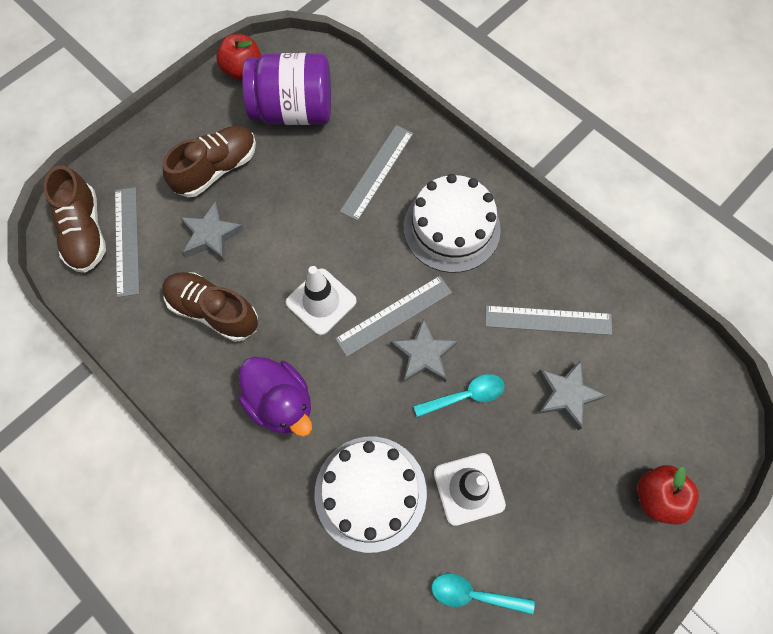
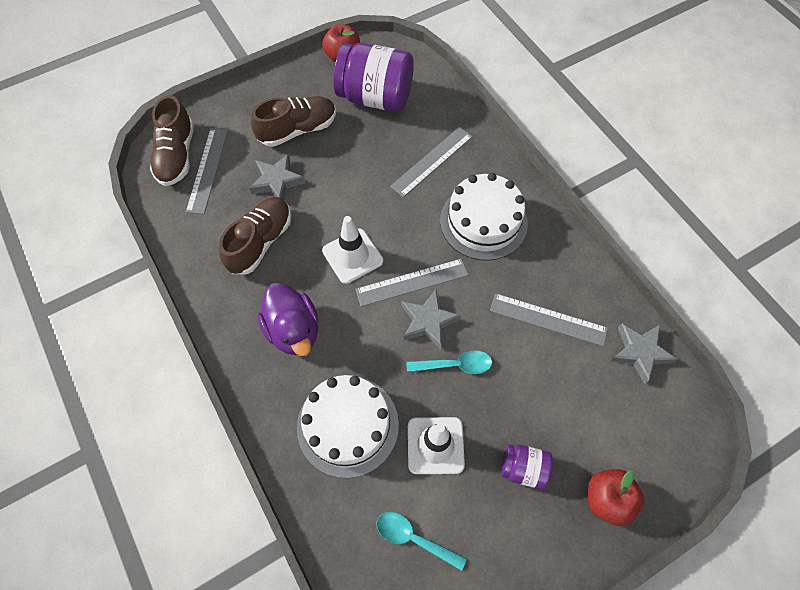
camera: 15 degrees right, 5 degrees down
(213, 311) = (260, 242): brown shoe -> brown shoe turned 75 degrees clockwise
(565, 488) = (523, 468): none -> purple jar
(566, 395) = (546, 388): grey star -> grey star (639, 352)

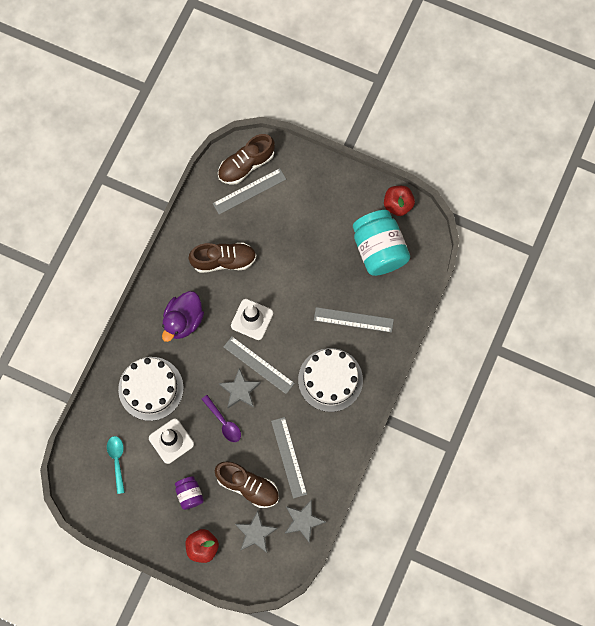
camera: 55 degrees right, 10 degrees up
(277, 181) = (271, 238): grey star -> grey star (255, 533)
(298, 130) = (317, 221): brown shoe -> brown shoe (248, 486)
(375, 97) = (379, 250): purple jar -> turquoise jar
(455, 365) = (224, 422): turquoise spoon -> purple spoon

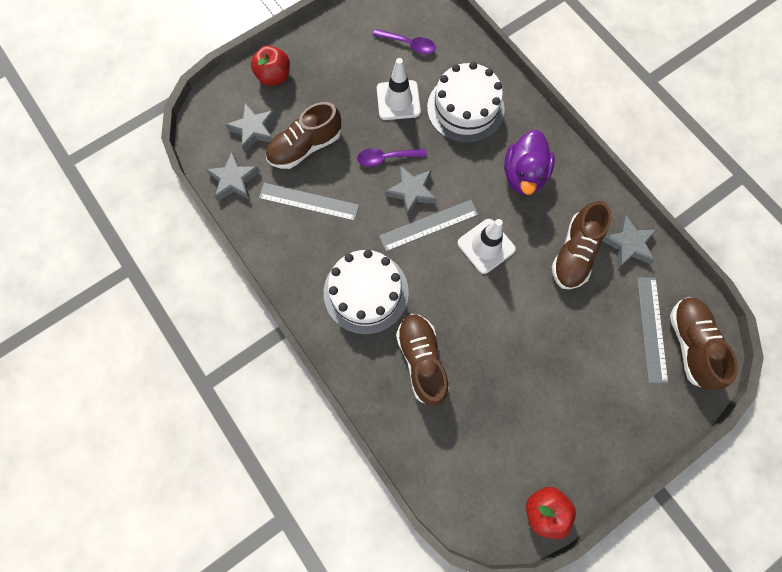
camera: 120 degrees right, 0 degrees up
(117, 461) = (409, 45): turquoise spoon -> purple spoon
(183, 321) = (523, 175): purple duck -> purple duck turned 135 degrees counterclockwise
(189, 494) = (333, 90): purple jar -> none
(197, 229) = (628, 244): none -> grey star
(353, 320) = (421, 360): grey ruler -> brown shoe
(379, 250) = (494, 445): turquoise jar -> none

